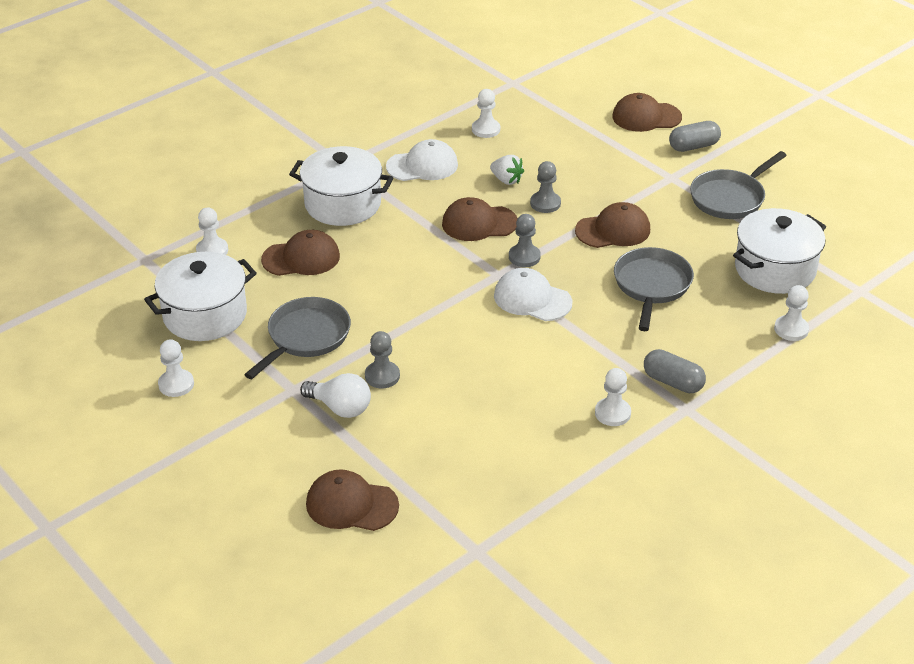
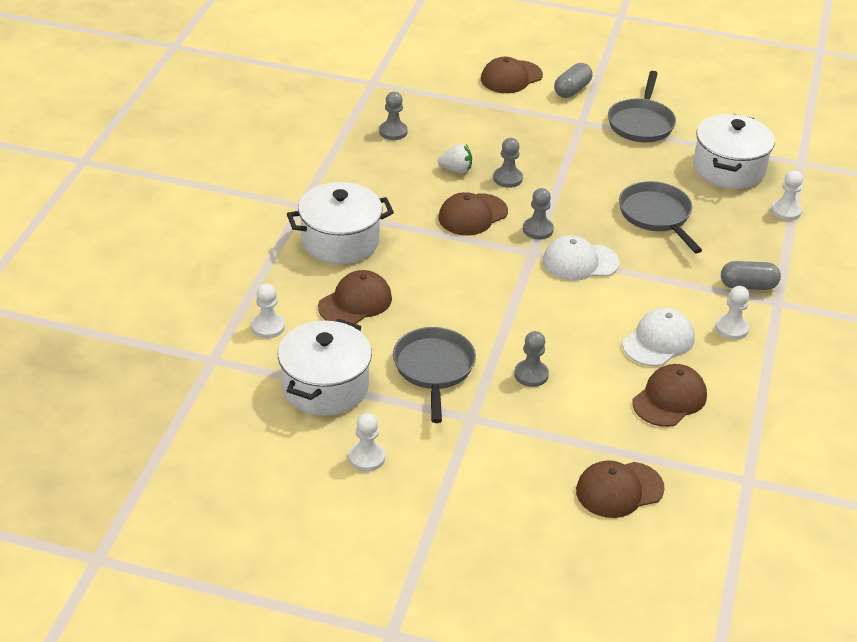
camera: 35 degrees left, 0 degrees up
(340, 408) = (526, 415): white light bulb -> none
(422, 166) = (373, 182): white cap -> white cap (658, 341)
(486, 129) = (393, 132): white pawn -> grey pawn
(613, 230) = (582, 181): brown cap -> brown cap (669, 399)

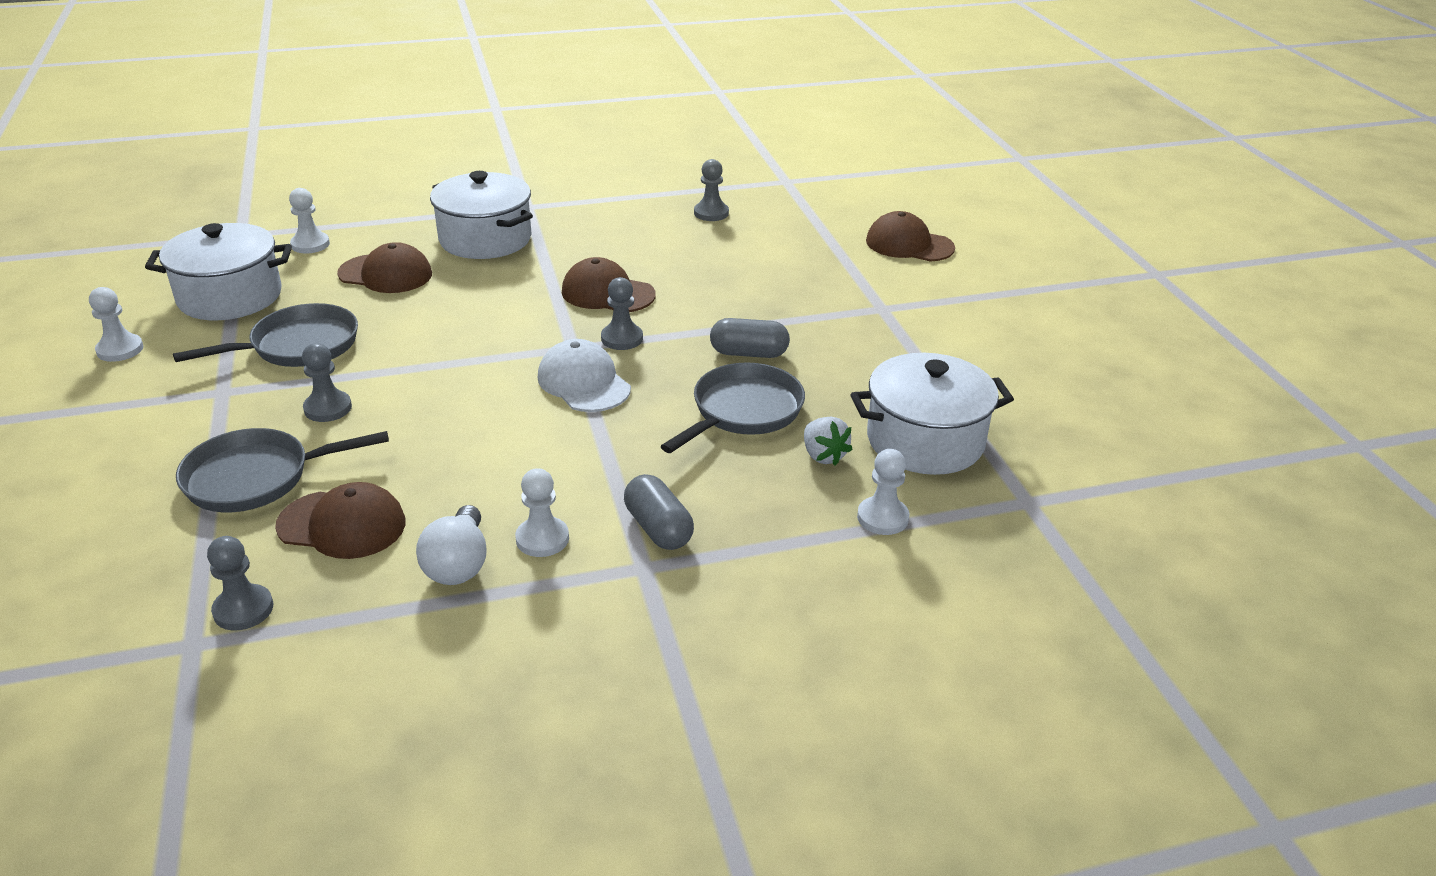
camera: 60 degrees right, 5 degrees down
(456, 170) = (683, 262): white strawberry -> white strawberry (823, 456)
(507, 178) = (703, 294): grey pawn -> grey pawn (243, 609)
(572, 90) = (940, 285): grey capsule -> grey capsule (749, 353)
(619, 490) = (126, 532): brown cap -> none
(641, 123) = (937, 348): grey pan -> grey pan (256, 478)
(658, 341) = (464, 483): white cap -> none
(736, 365) = (458, 564): none -> white light bulb

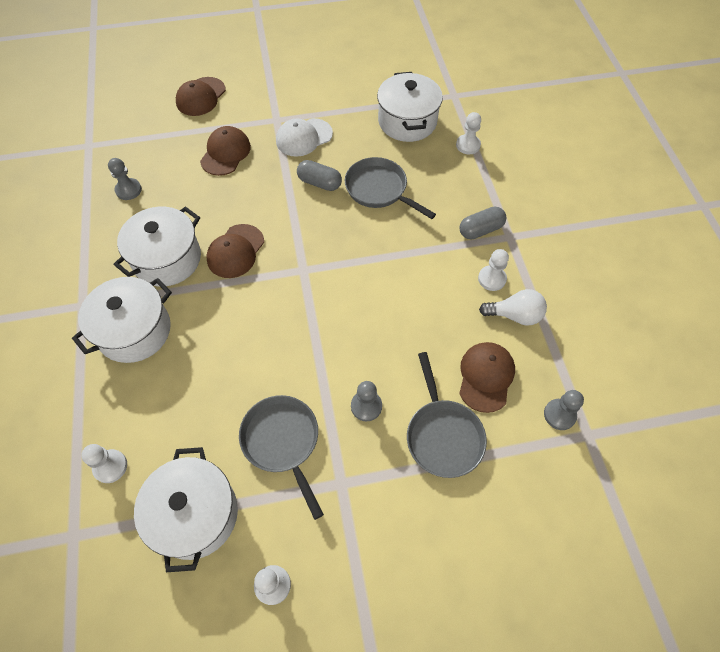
camera: 85 degrees left, 25 degrees up
(385, 274) = (179, 397): brown cap -> brown cap (225, 153)
(584, 382) = (345, 263): white cap -> white cap (304, 137)
(595, 248) = (167, 259): none -> white pot
(622, 338) = (295, 244): grey pawn -> none
(749, 353) = (319, 183): grey capsule -> grey capsule turned 75 degrees counterclockwise
(823, 456) = (419, 161): white strawberry -> none

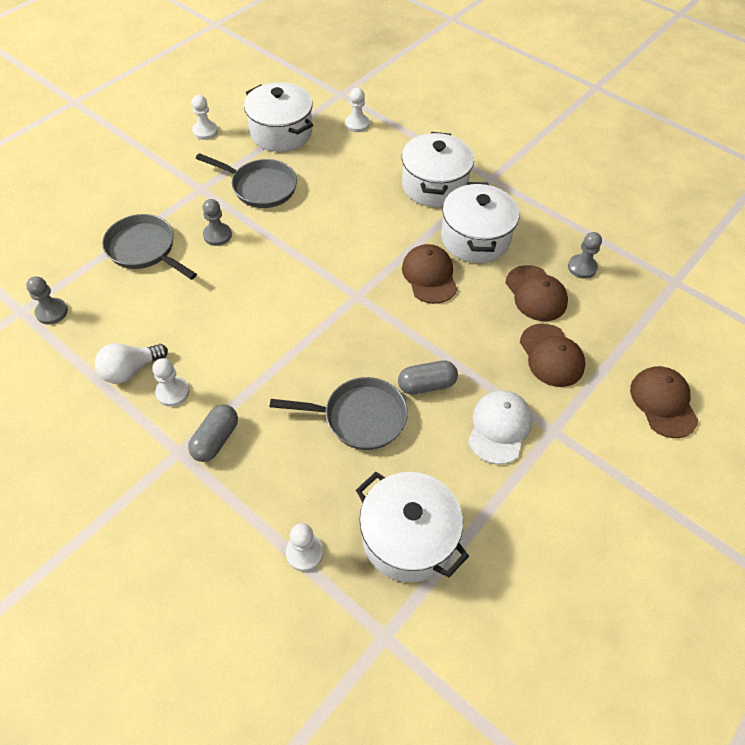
camera: 140 degrees right, 5 degrees down
(486, 377) = (131, 305): brown cap -> brown cap (536, 293)

